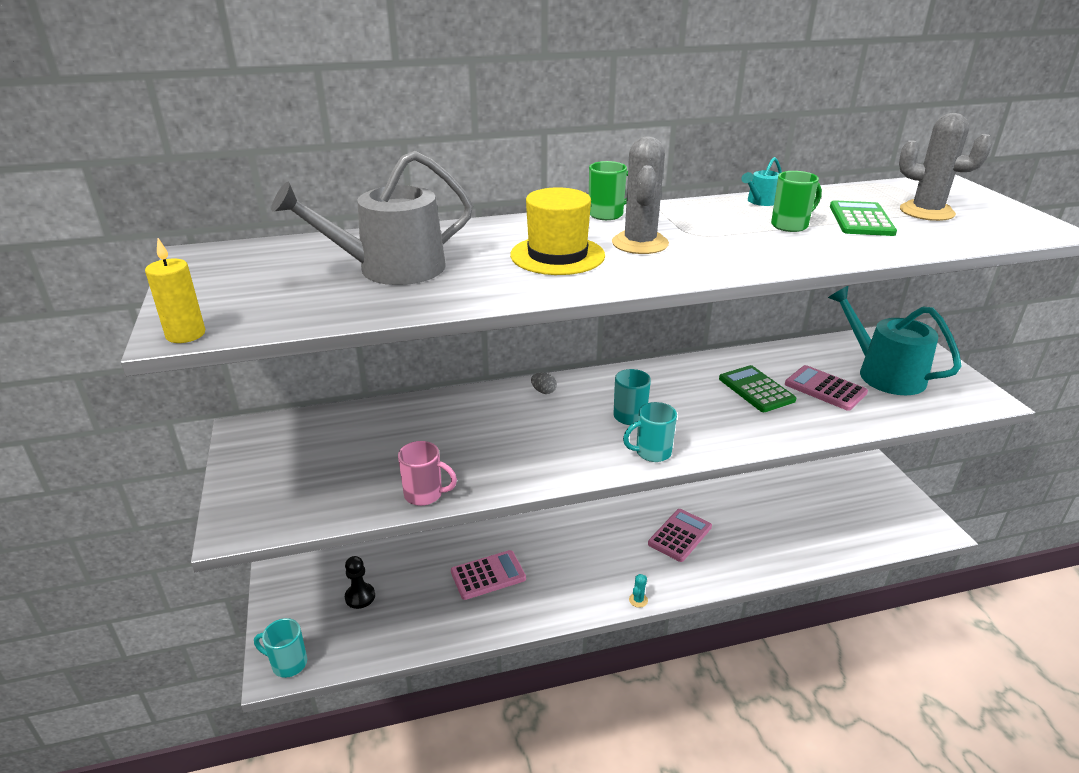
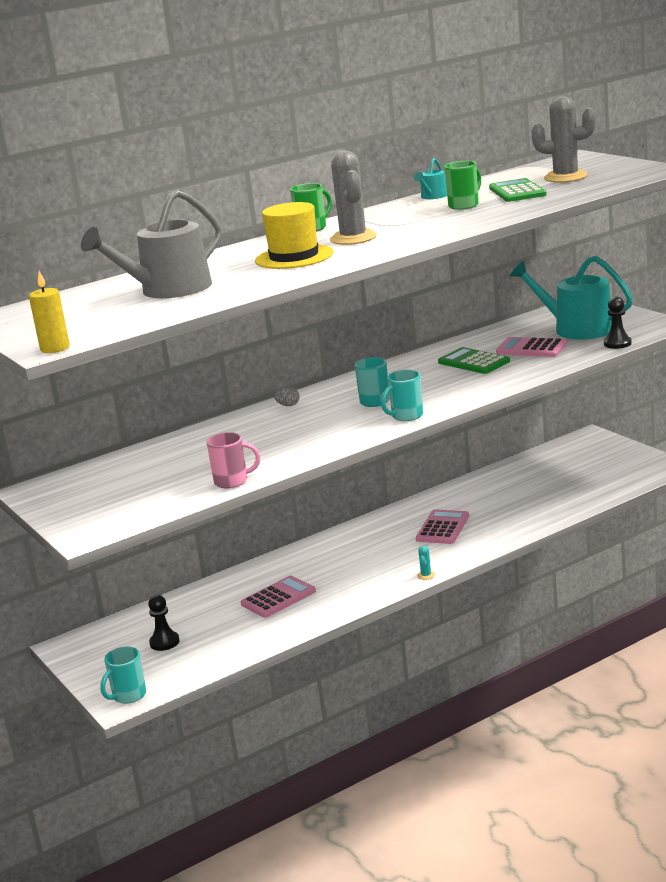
camera: 15 degrees left, 10 degrees down
(288, 663) = (128, 696): turquoise mug -> turquoise mug turned 45 degrees counterclockwise
(925, 412) = (617, 343): none -> black pawn

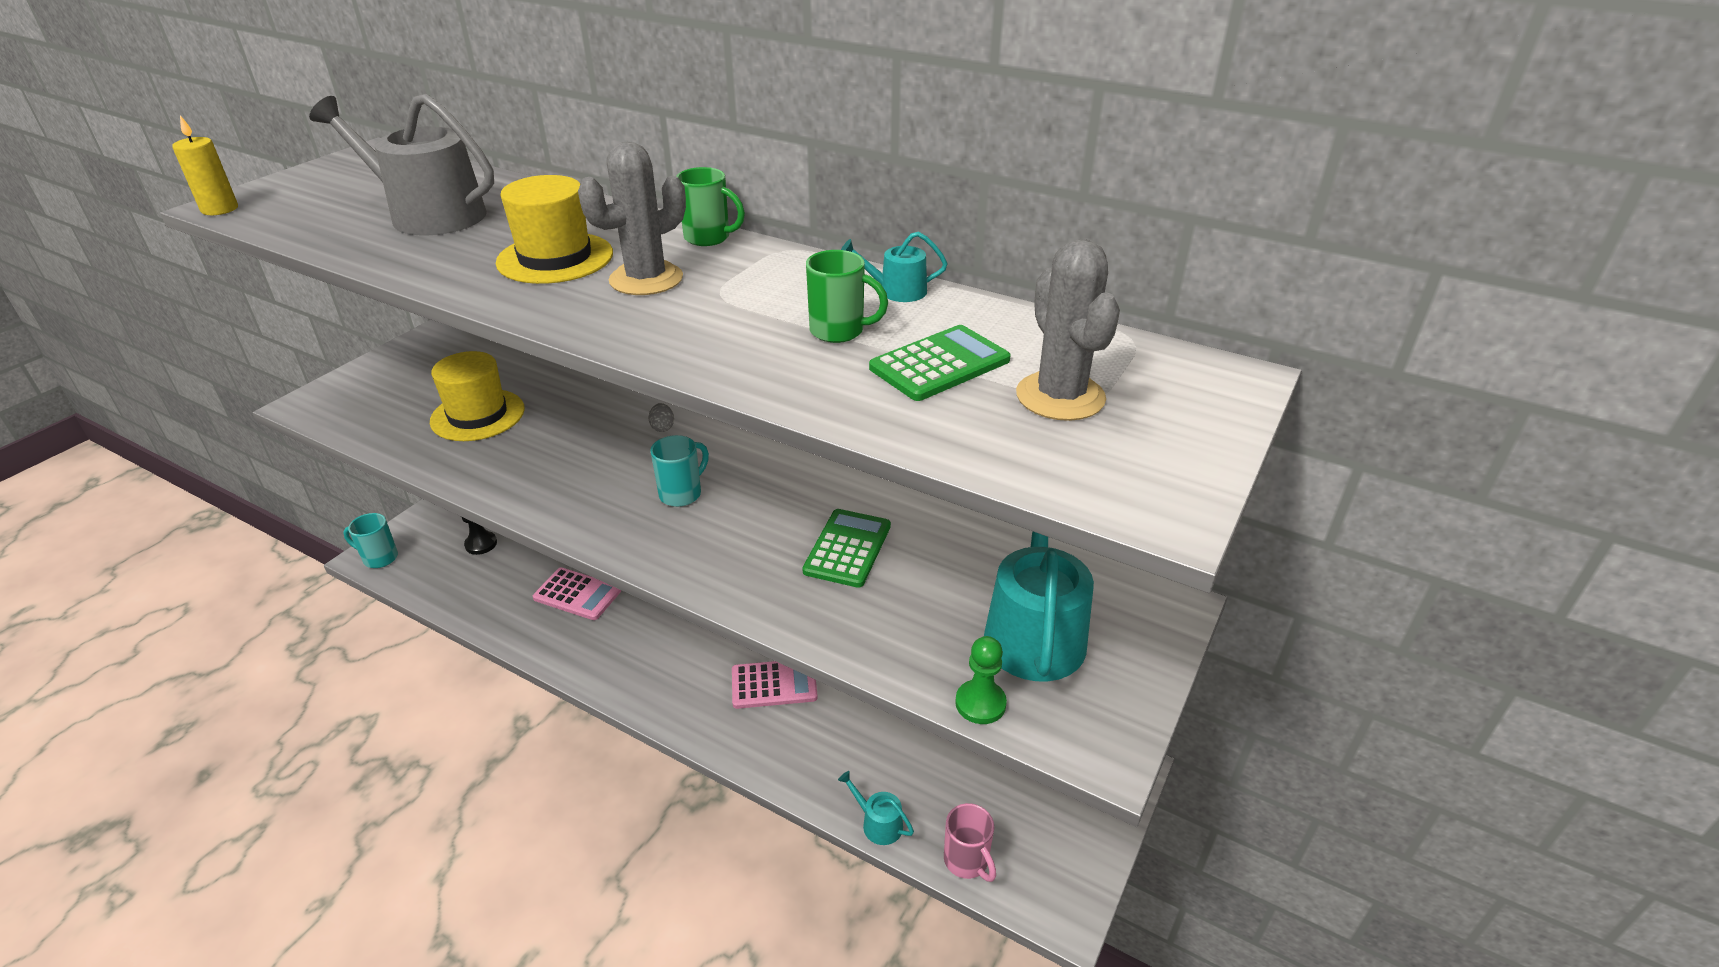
camera: 60 degrees right, 15 degrees up
(193, 466) = (478, 415): none -> yellow hat
(232, 481) = (426, 456): pink mug -> pink mug (967, 861)
(406, 416) = (628, 538): turquoise mug -> none
(426, 575) = (644, 708): turquoise cactus -> none
(531, 348) = (923, 597): pink calculator -> none
(579, 507) = (878, 823): none -> turquoise watering can
(617, 343) = (980, 703): black pawn -> green pawn

